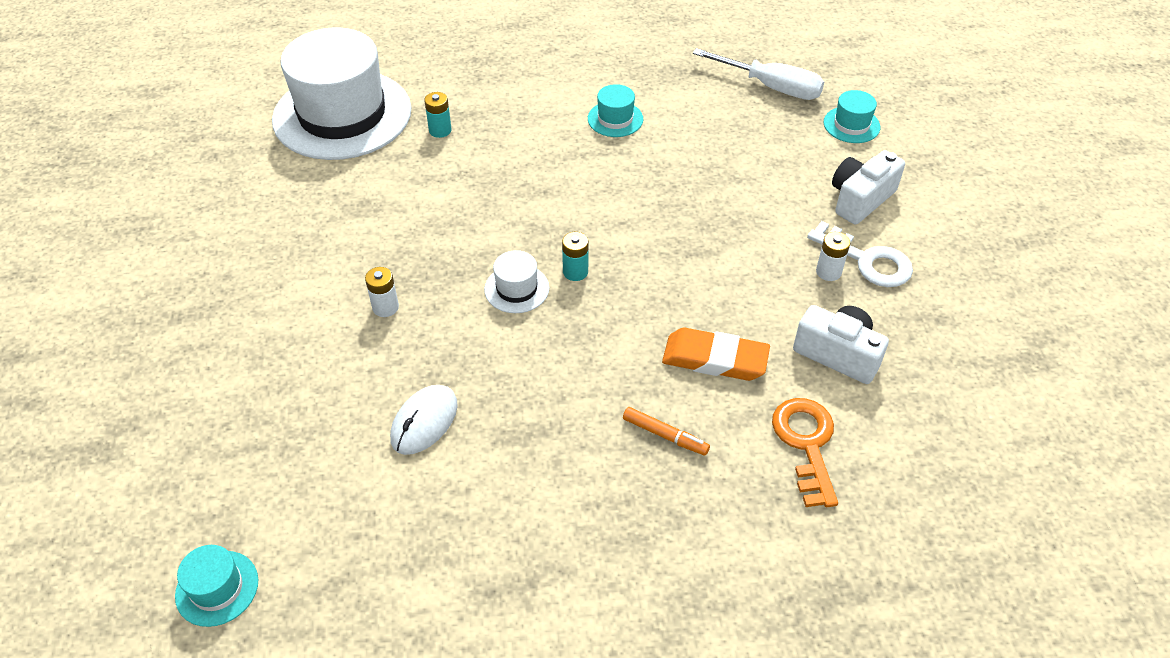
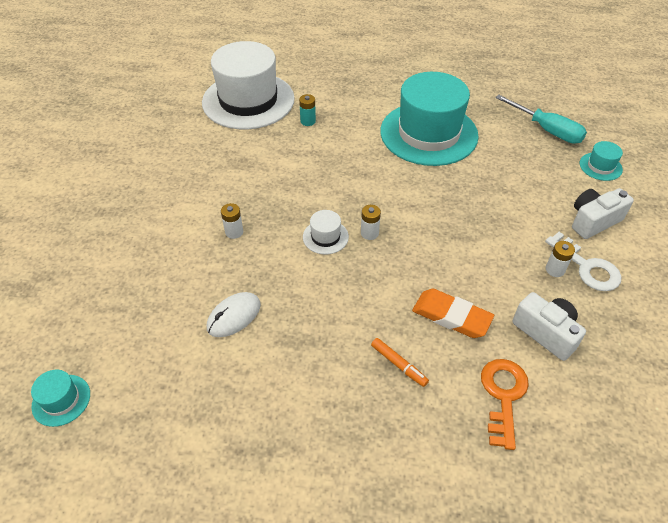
camera: 15 degrees right, 0 degrees up
(575, 272) = (369, 233): turquoise battery -> white battery
(615, 119) = (428, 133): turquoise hat -> turquoise hat, size x2.47
(771, 87) = (547, 130): white screwdriver -> turquoise screwdriver

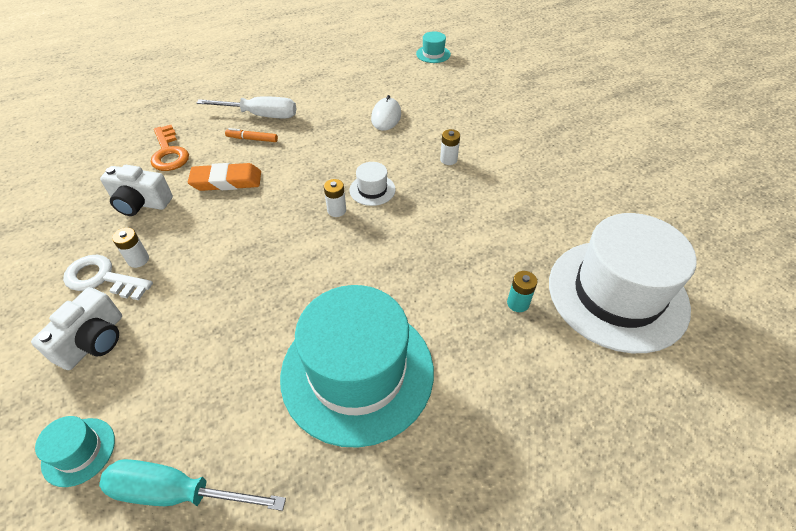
camera: 145 degrees right, 0 degrees up
(368, 404) = (260, 115): none -> white screwdriver

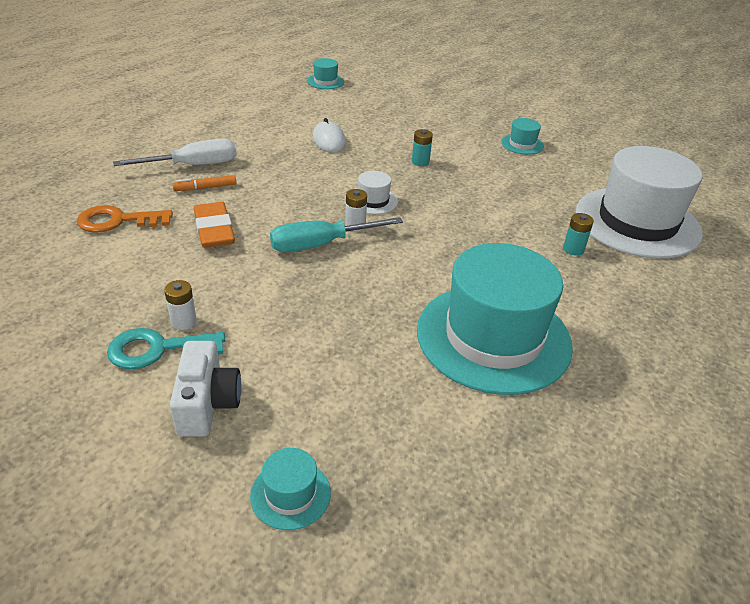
camera: 30 degrees left, 10 degrees down
(102, 278) = (157, 349): white key -> turquoise key
(141, 203) = (132, 273): white camera -> none
(169, 153) = (117, 221): orange key -> orange key turned 135 degrees clockwise
(177, 493) = (424, 482): turquoise screwdriver -> turquoise screwdriver (321, 245)
(226, 181) = (214, 229): orange eraser -> orange eraser turned 75 degrees counterclockwise
(448, 159) = (420, 162): white battery -> turquoise battery
(567, 165) = (522, 144): none -> turquoise hat

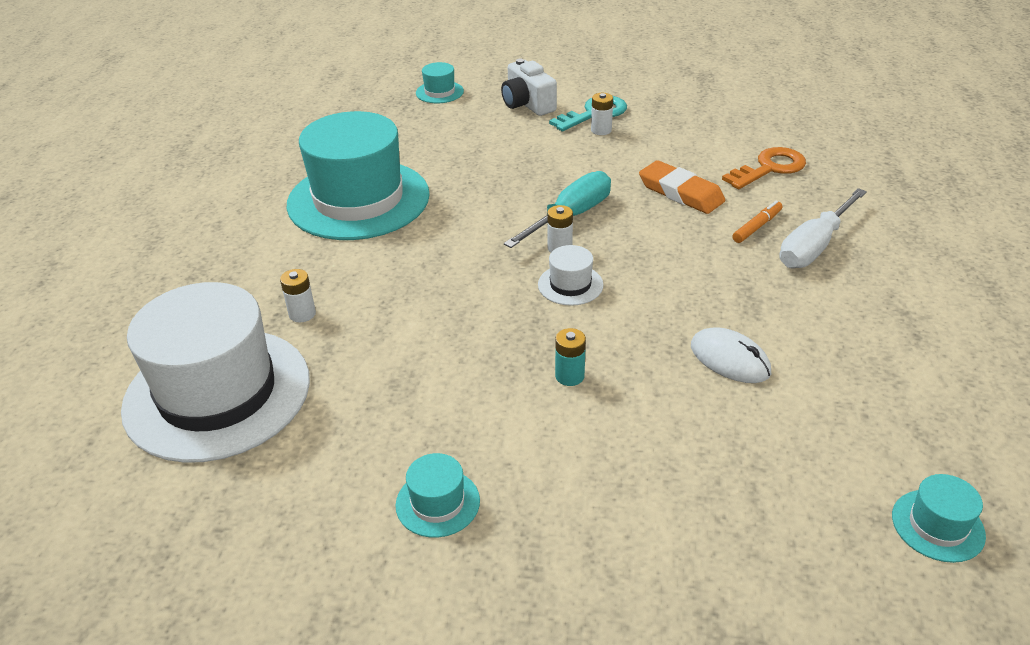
camera: 155 degrees right, 0 degrees up
(573, 249) = (302, 314): turquoise battery -> white battery

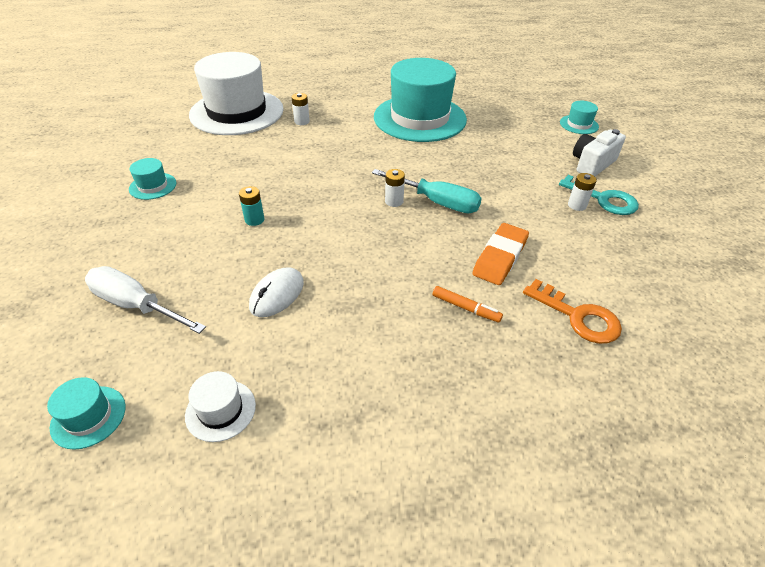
camera: 75 degrees right, 5 degrees up
(570, 285) = (351, 210): white hat -> white hat (220, 410)
(814, 246) = (449, 349): white screwdriver -> white screwdriver (136, 305)

